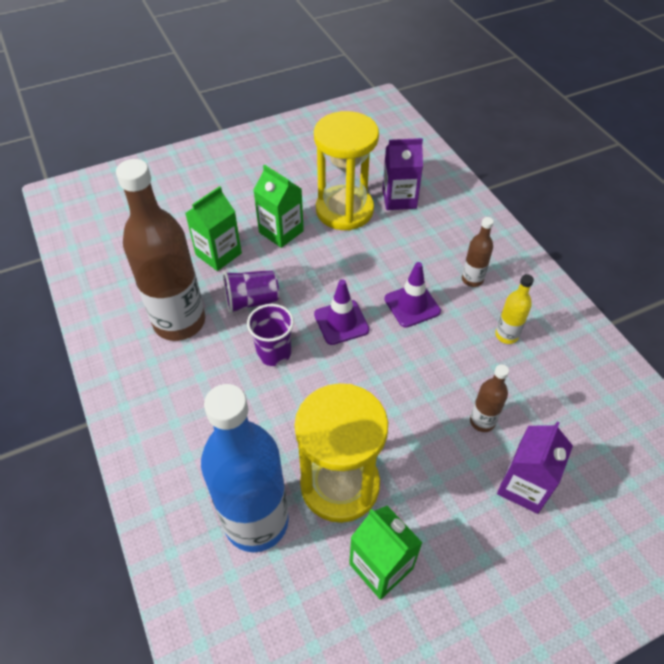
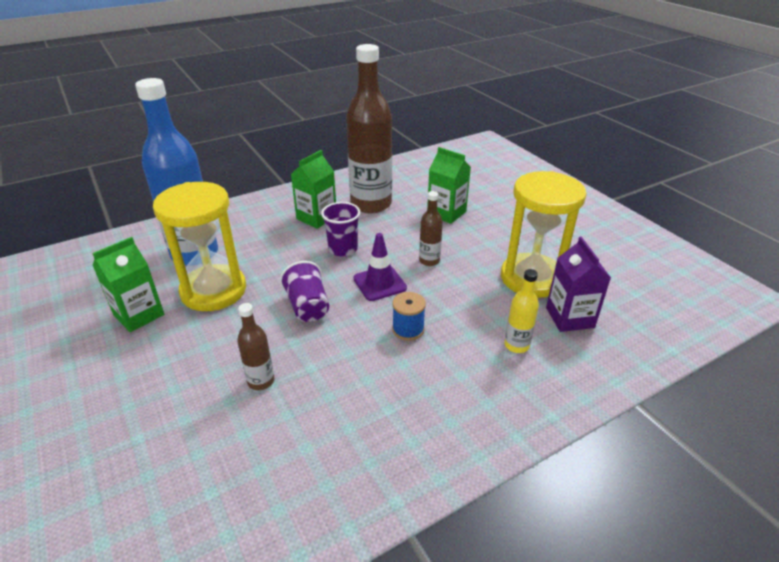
camera: 85 degrees right, 15 degrees down
(252, 301) = (397, 234): purple cup -> purple cup (308, 306)
(281, 231) = (485, 242): green carton -> green carton (316, 217)
(412, 305) = (408, 329): purple traffic cone -> blue spool
(472, 279) = (456, 379): brown bottle -> brown bottle (429, 261)
(506, 335) = (374, 408): yellow bottle -> yellow bottle (516, 345)
(524, 486) = (182, 411): purple carton -> none

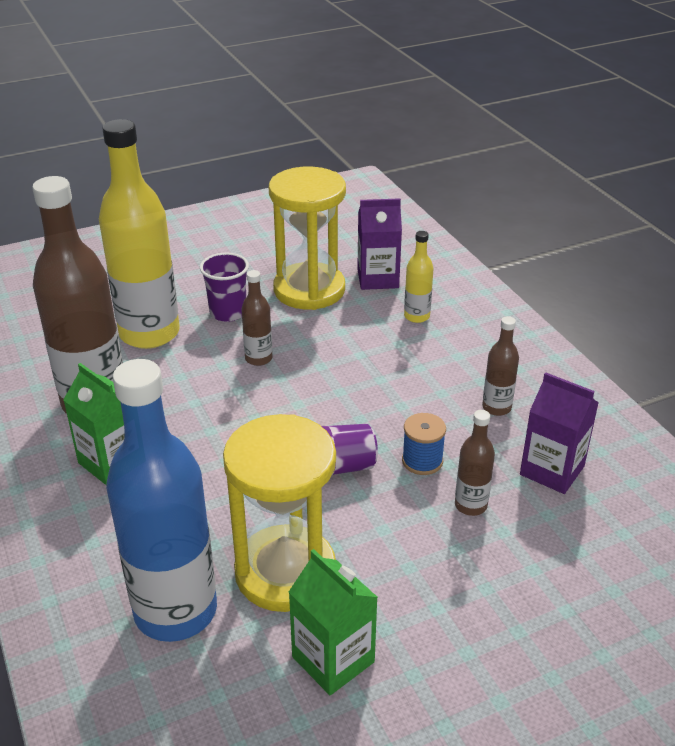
camera: 85 degrees left, 0 degrees up
(299, 440) = (552, 470): none -> purple carton
(343, 249) = (211, 434): purple cup -> purple cup (228, 312)
(379, 283) = (298, 403): purple traffic cone -> none
(386, 402) = (496, 407): none -> brown bottle
(408, 329) = (388, 385): blue spool -> blue spool (422, 461)
(446, 213) = (149, 333): green carton -> yellow bottle

